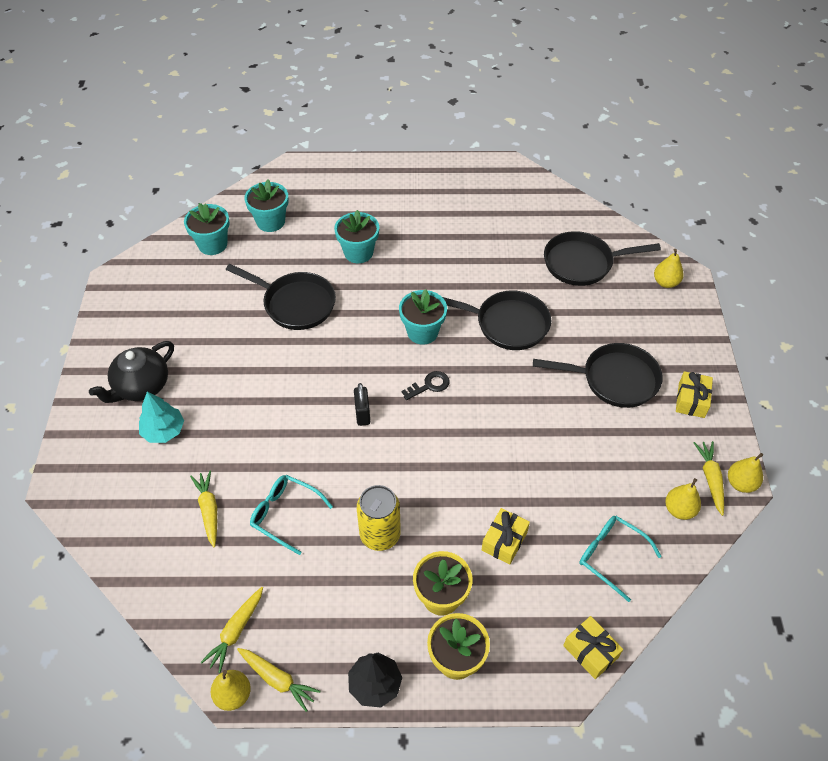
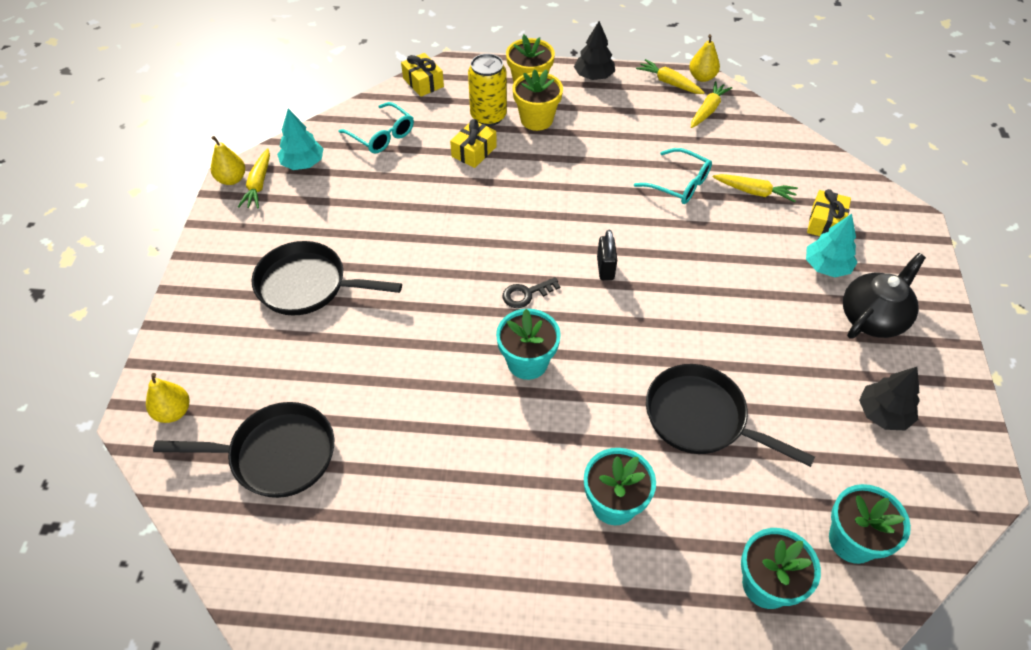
camera: 175 degrees left, 0 degrees up
(163, 316) = (883, 413): none -> black tree
(209, 510) = (754, 192): yellow carrot -> yellow carrot turned 60 degrees counterclockwise
(380, 535) = (588, 163): yellow can -> yellow can (488, 116)
(507, 324) = (414, 365): black pan -> none
(679, 510) = (303, 163): yellow pear -> turquoise tree
(691, 400) = (233, 257): yellow gift -> yellow gift (825, 223)

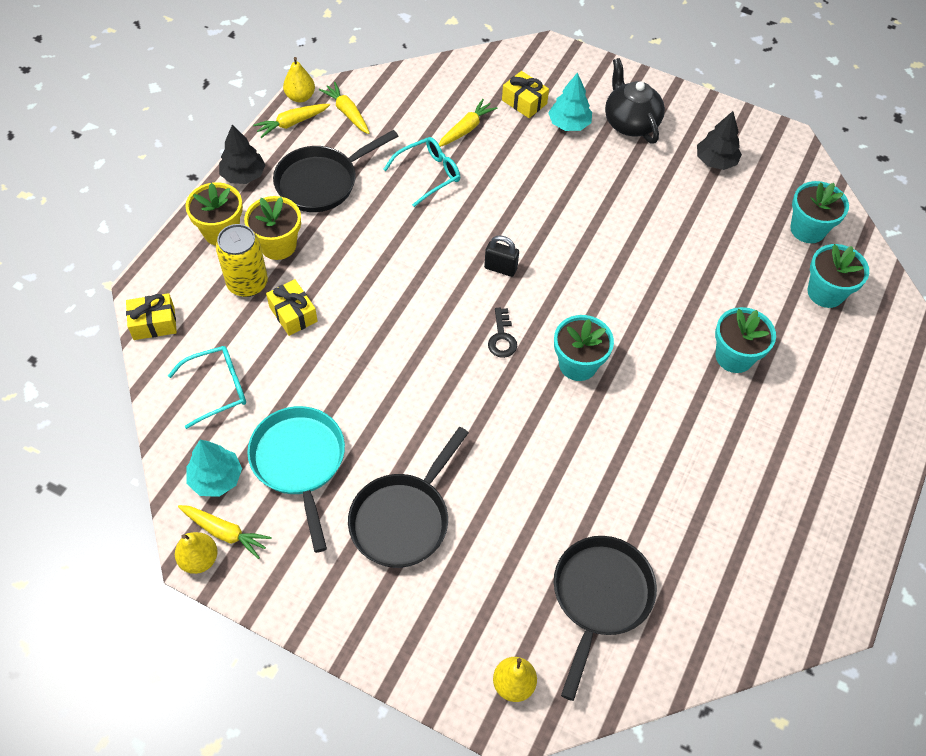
camera: 70 degrees left, 5 degrees up
(336, 204) = (299, 462): none -> turquoise pan
(701, 418) = (679, 269): black pan -> black pan (321, 182)

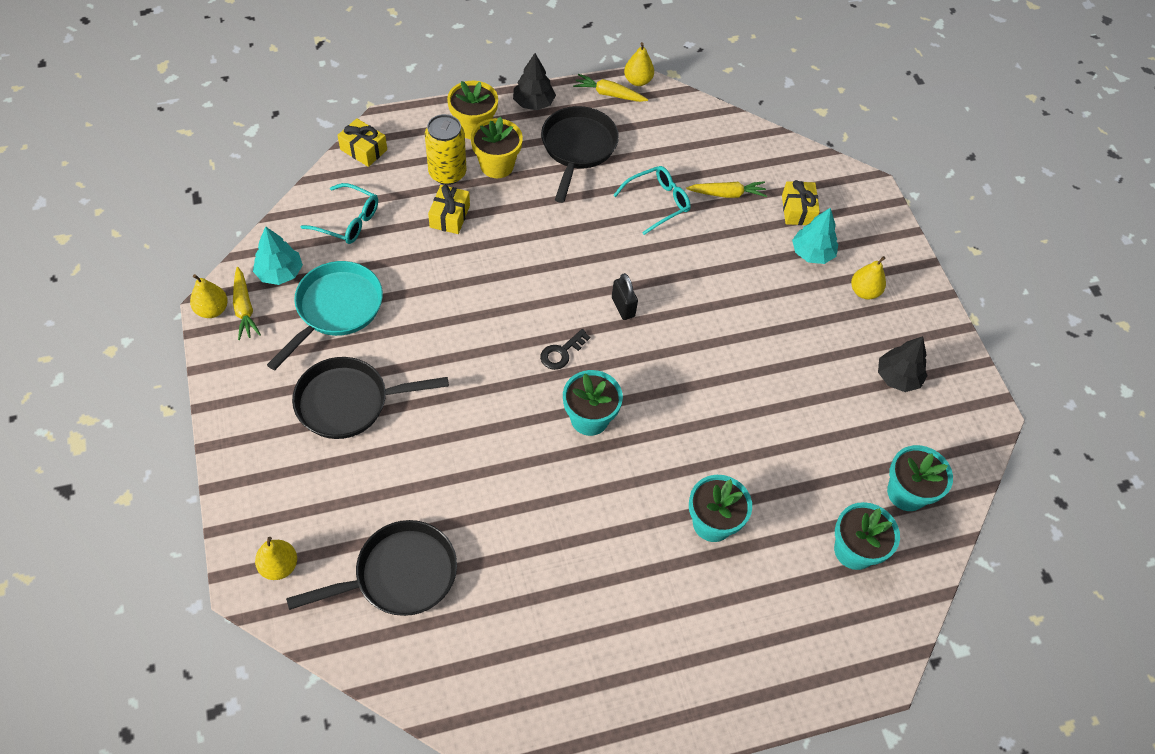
camera: 45 degrees right, 0 degrees up
(321, 182) = (578, 148): black pan -> black pan turned 90 degrees clockwise
(347, 113) = (656, 116): yellow carrot -> none
(428, 174) = (657, 203): turquoise glasses -> turquoise glasses turned 45 degrees counterclockwise
(630, 122) = (864, 291): black teapot -> yellow pear

